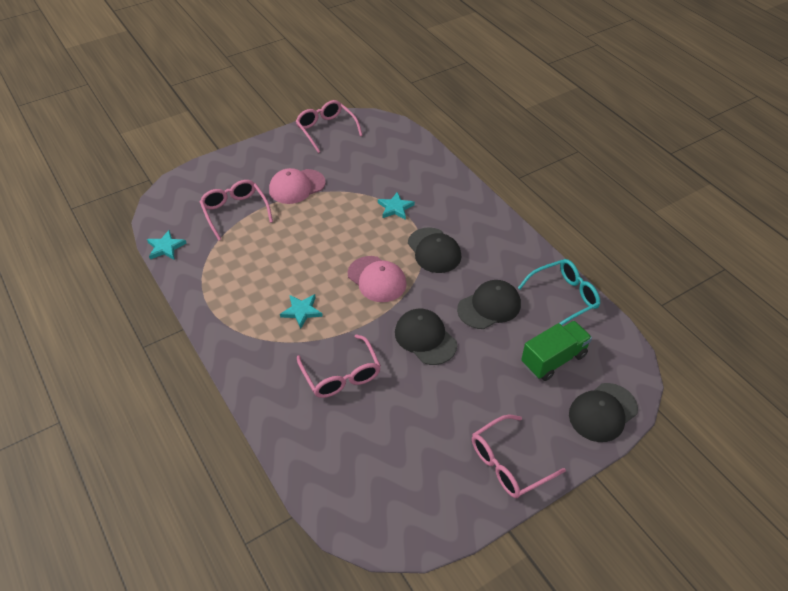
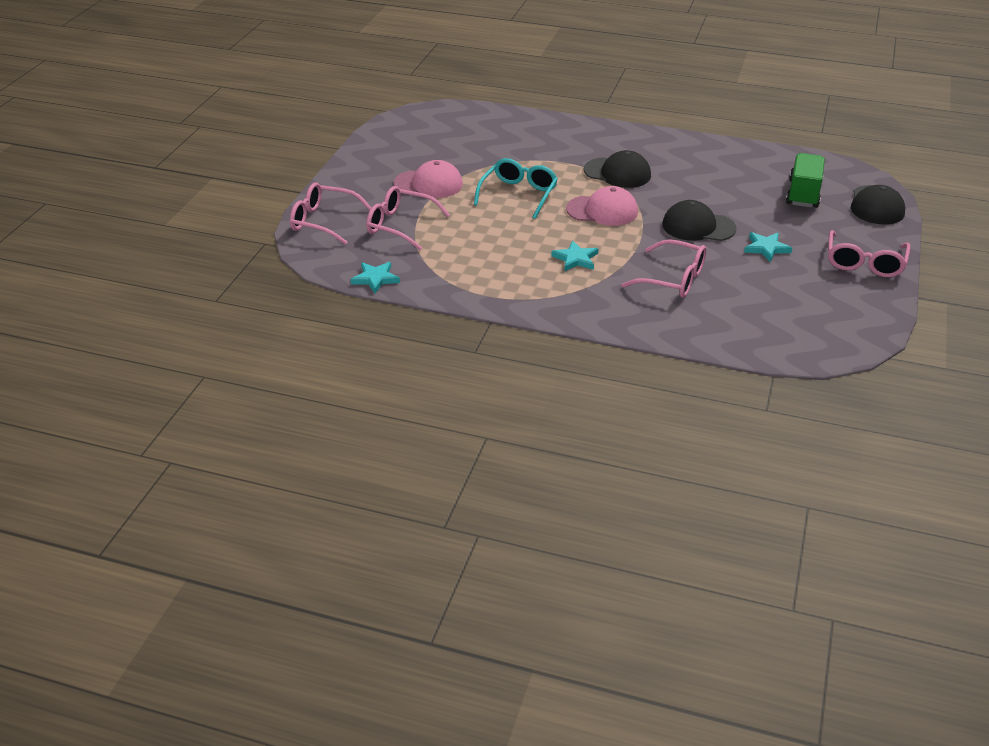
camera: 40 degrees left, 10 degrees down
(297, 186) = (428, 184): pink cap -> pink cap turned 105 degrees counterclockwise
(326, 130) = (387, 135): pink glasses -> pink glasses (323, 221)
(395, 208) = (541, 161): turquoise star -> turquoise star (766, 248)
(489, 306) = (713, 186): black cap -> none
(564, 297) = (755, 156): turquoise glasses -> turquoise glasses (519, 194)

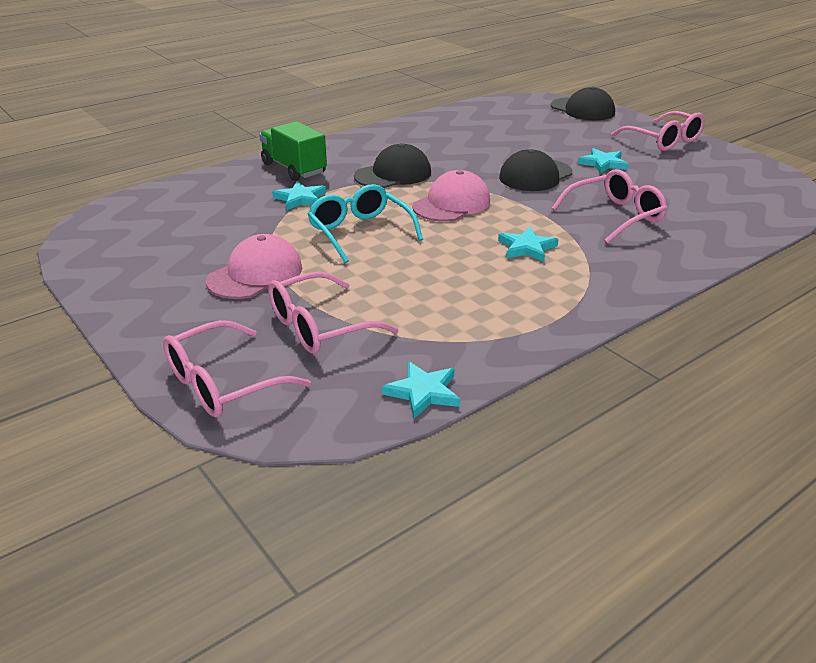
camera: 55 degrees left, 5 degrees down
(535, 157) = (300, 199): none -> turquoise star
(803, 194) = (533, 124): green truck -> green truck (294, 169)

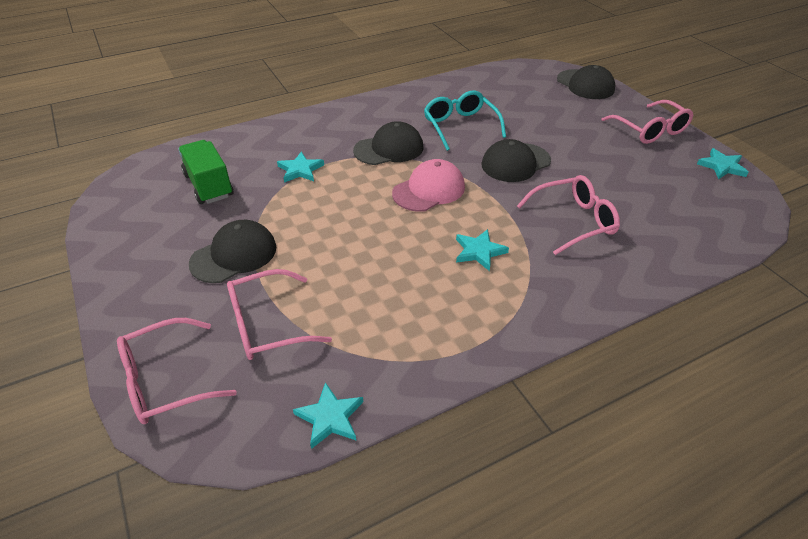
camera: 10 degrees right, 10 degrees up
(255, 274) = (234, 255): pink cap -> black cap
(294, 169) = (306, 134): green truck -> green truck (208, 185)
(360, 232) = (338, 215): turquoise glasses -> turquoise glasses (460, 126)
(603, 163) = (583, 154): turquoise star -> turquoise star (722, 166)

